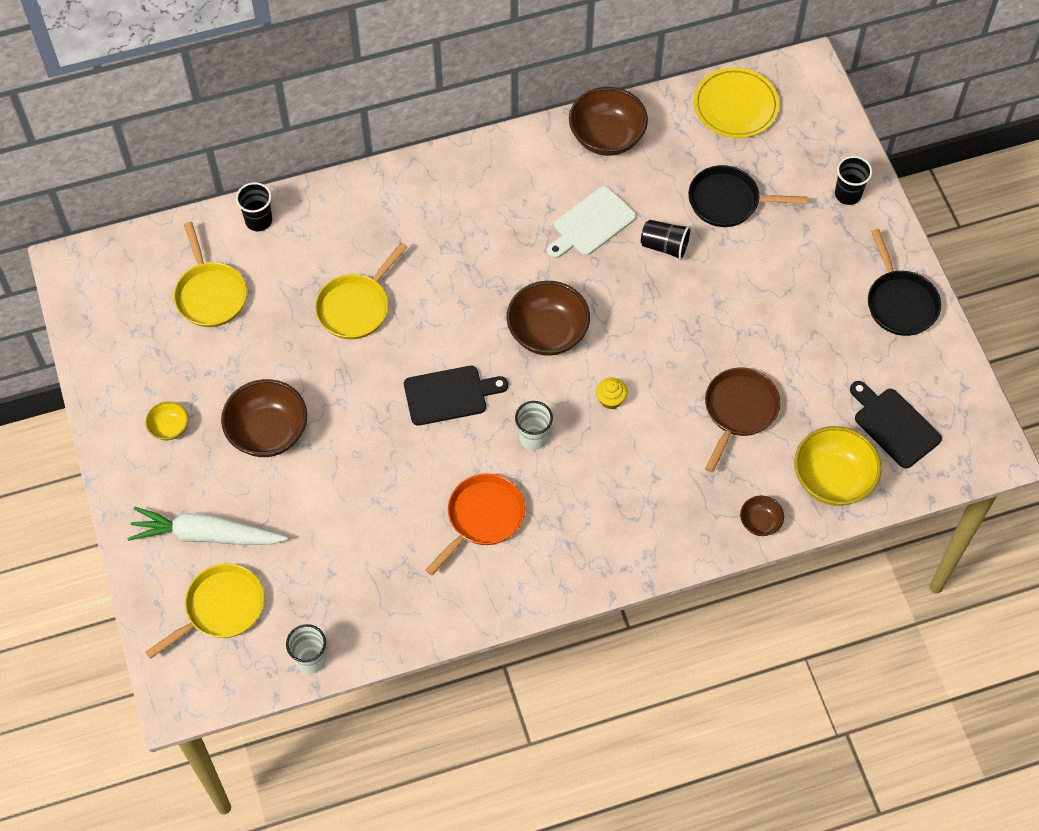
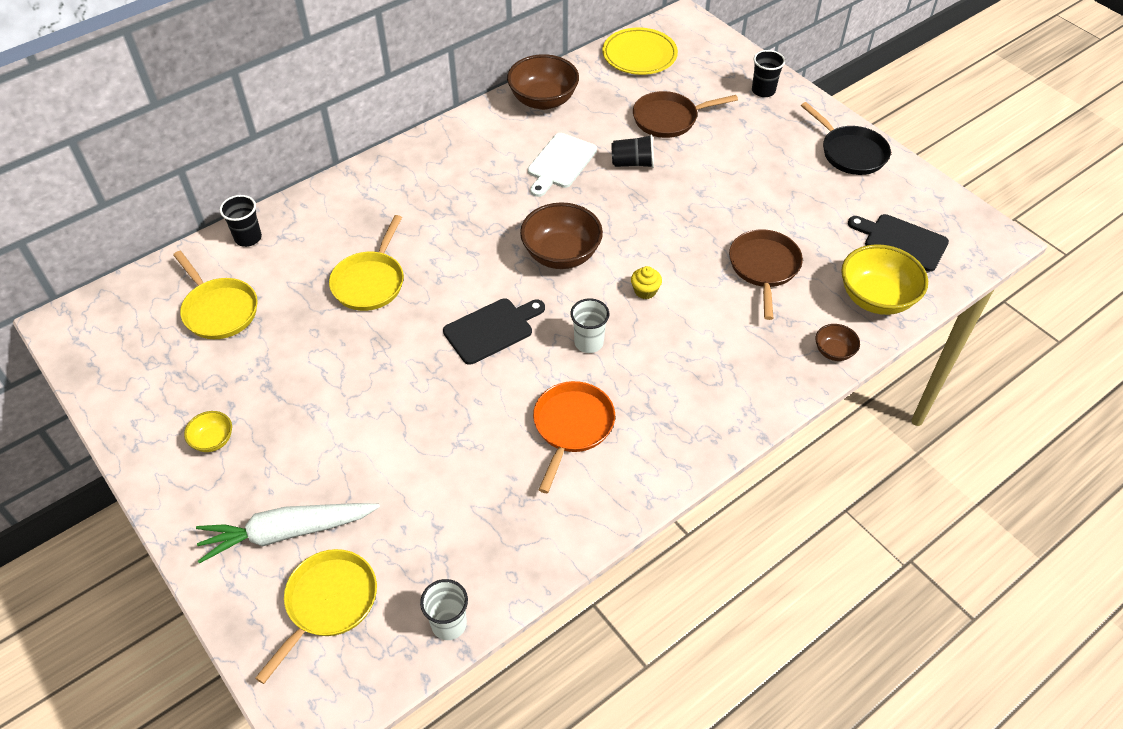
camera: 20 degrees left, 10 degrees down
(268, 432) = (321, 414): brown bowl -> none
(728, 201) = (669, 119): black pan -> brown pan

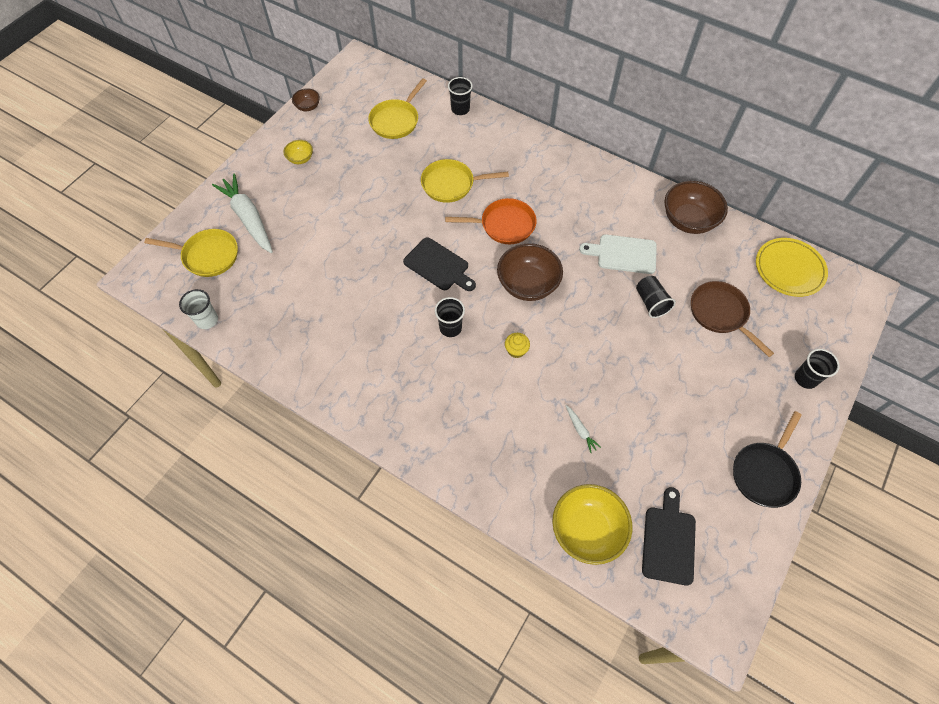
camera: 70 degrees right, 10 degrees up
(571, 427) = (372, 340): orange pan -> orange pan (504, 225)
(588, 342) = (450, 328): white cup -> black cup
(764, 268) = (580, 430): brown pan -> white carrot
(834, 351) = (511, 505): brown bowl -> brown bowl (308, 107)

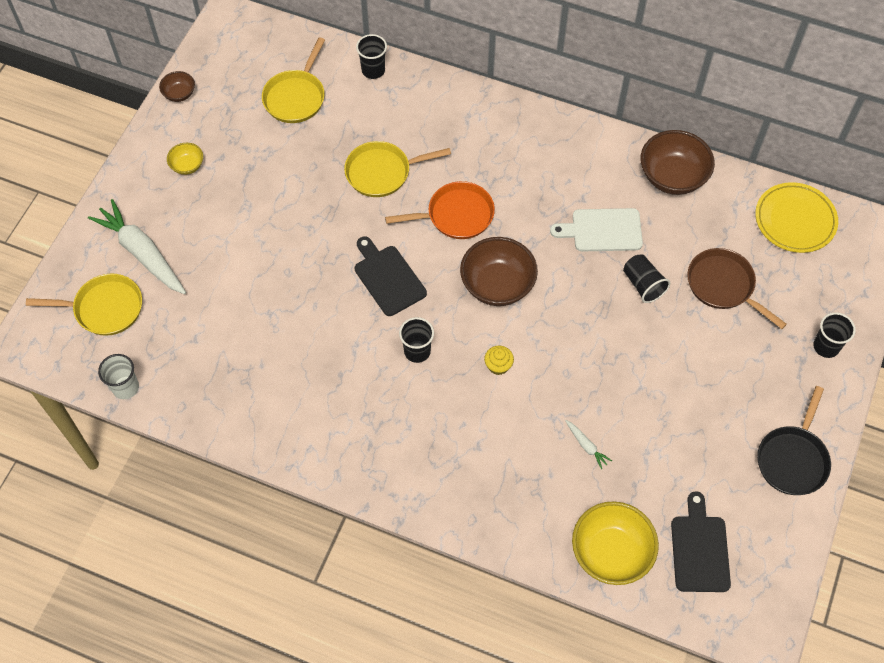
camera: 10 degrees left, 0 degrees up
(438, 266) = (388, 278): black cutting board -> black cutting board turned 150 degrees counterclockwise

